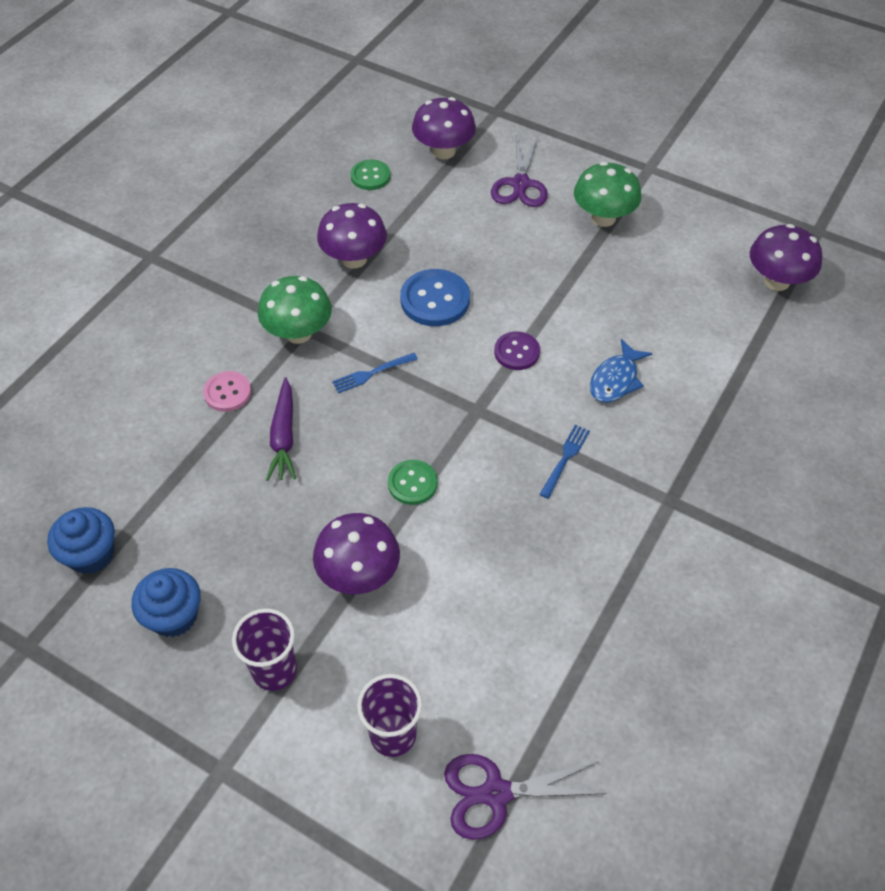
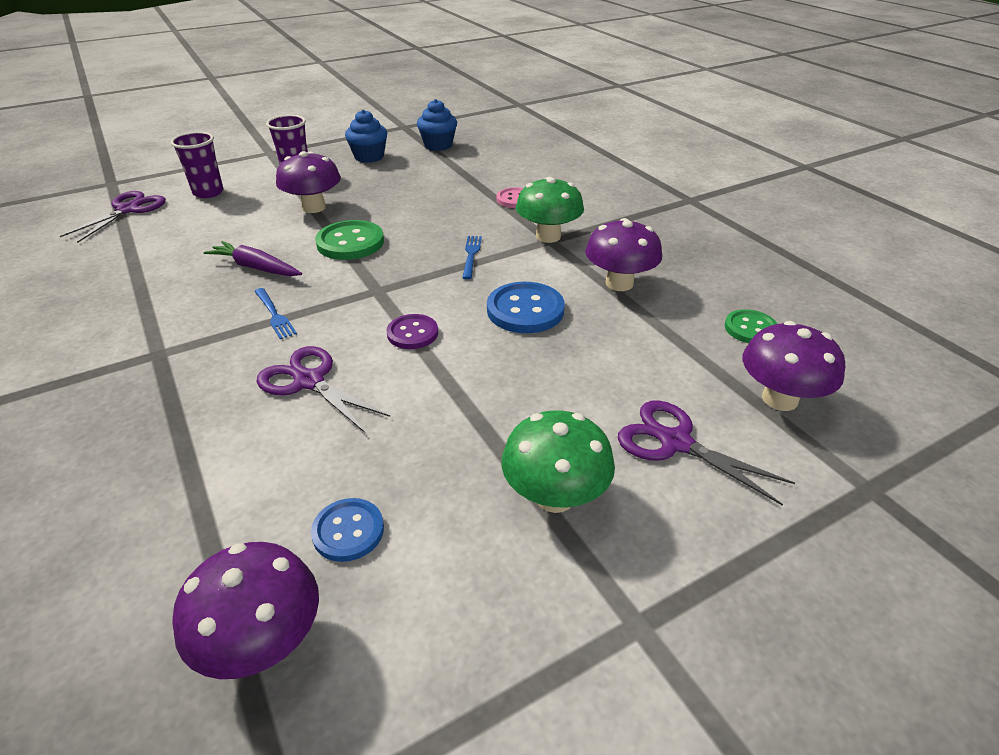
camera: 120 degrees right, 15 degrees down
(284, 436) = (452, 209): purple carrot -> purple carrot (256, 268)
(412, 483) = (350, 242): green button -> green button, size x1.59
(616, 379) = (309, 381): blue fish -> purple scissors
(699, 286) = (348, 531): none -> blue button

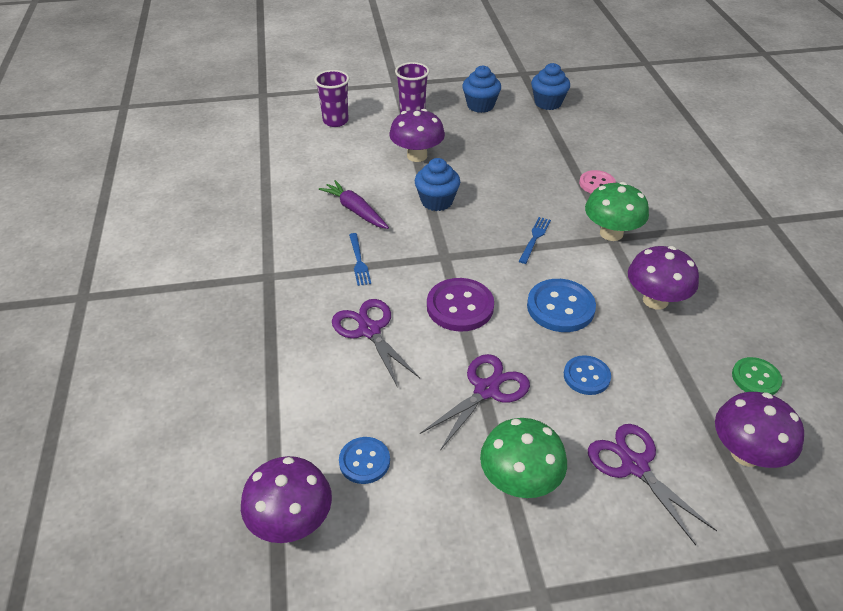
camera: 20 degrees right, 5 degrees up
(128, 210) = (270, 127): purple scissors -> purple scissors (486, 390)
(350, 242) = (437, 201): green button -> blue cupcake
(412, 333) = (460, 306): purple button -> purple button, size x1.59
(582, 368) = (586, 376): none -> blue button

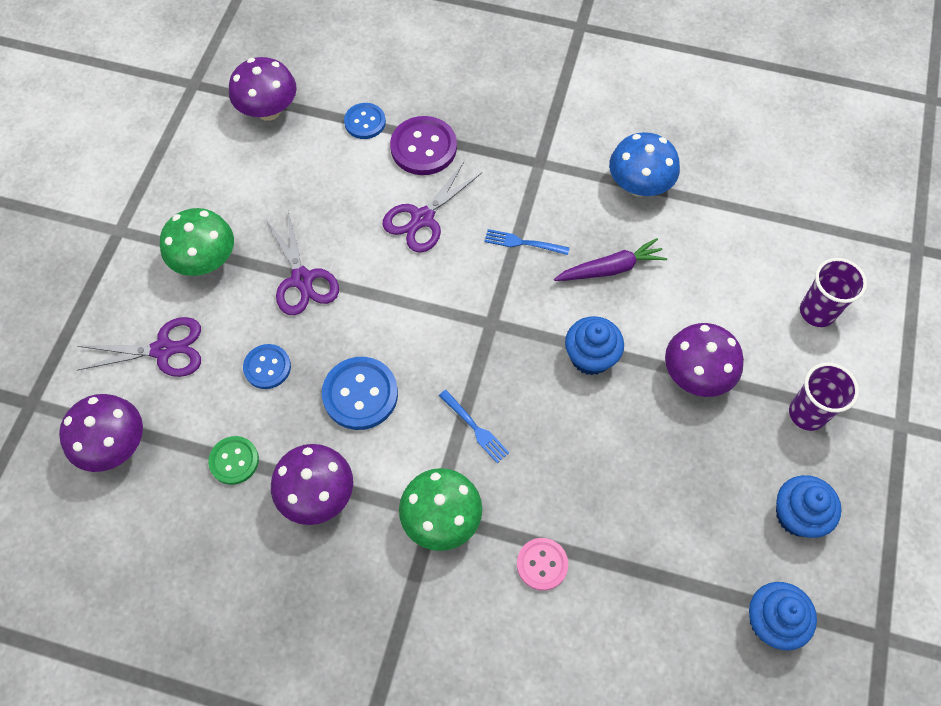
camera: 115 degrees right, 20 degrees up
(267, 215) = (639, 185): none -> blue mushroom
(364, 461) = (289, 168): blue button -> blue button (365, 122)
(369, 330) = (422, 218): purple scissors -> purple scissors turned 135 degrees clockwise
(460, 306) = (411, 304): purple button -> purple button (423, 147)
(756, 378) = (172, 518): green button -> green button (234, 461)

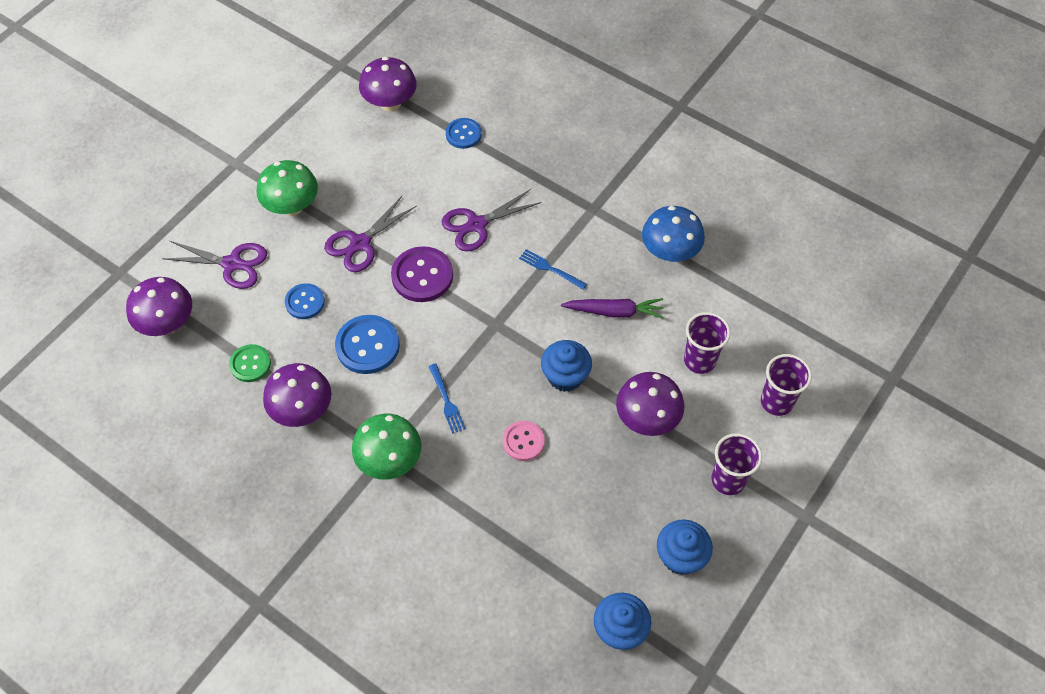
camera: 20 degrees right, 5 degrees down
(302, 279) = (360, 243): purple scissors -> purple scissors turned 45 degrees clockwise
(423, 147) = (502, 168): purple button -> purple button (422, 276)
(542, 564) = (453, 521): pink button -> pink button (523, 441)
(721, 293) = (699, 360): none -> purple cup

